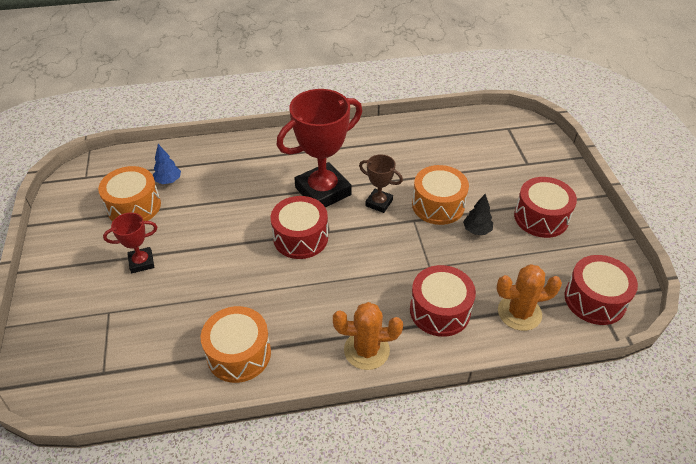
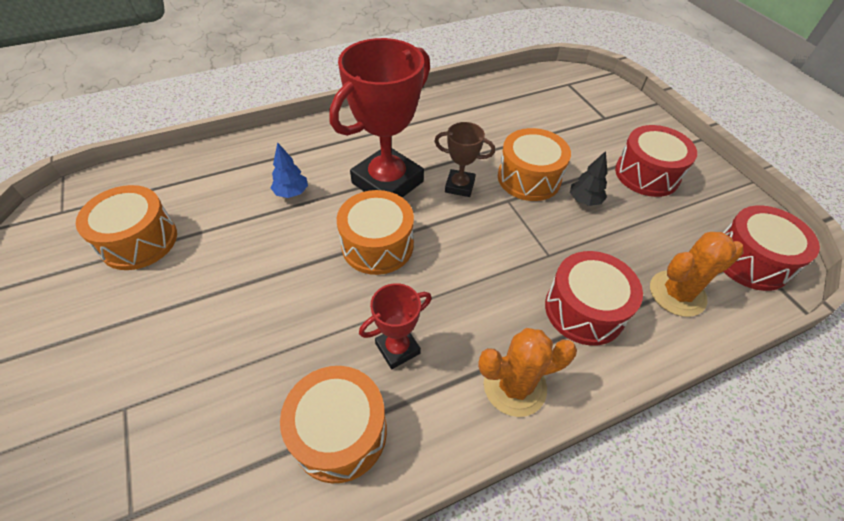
camera: 15 degrees left, 5 degrees up
(141, 262) = (164, 319): red trophy -> red trophy (397, 348)
(168, 181) = (182, 199): blue tree -> blue tree (291, 193)
(300, 237) = (377, 245): red drum -> orange drum

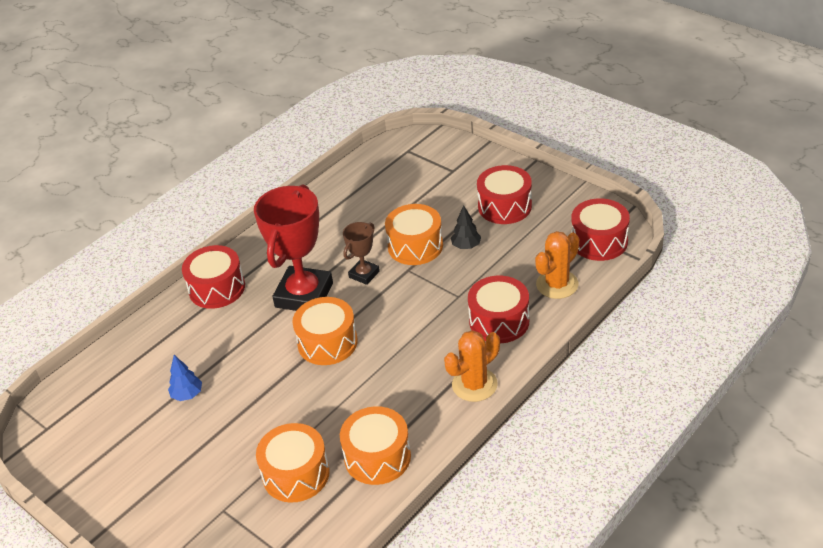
camera: 20 degrees left, 10 degrees down
(139, 241) = (135, 419): orange drum -> orange drum (296, 474)
(291, 193) = (231, 335): blue tree -> blue tree (187, 395)
(313, 141) = (217, 288): none -> red drum
(397, 348) = (385, 398): red trophy -> none
(459, 186) = (364, 274): brown trophy -> brown trophy turned 45 degrees counterclockwise

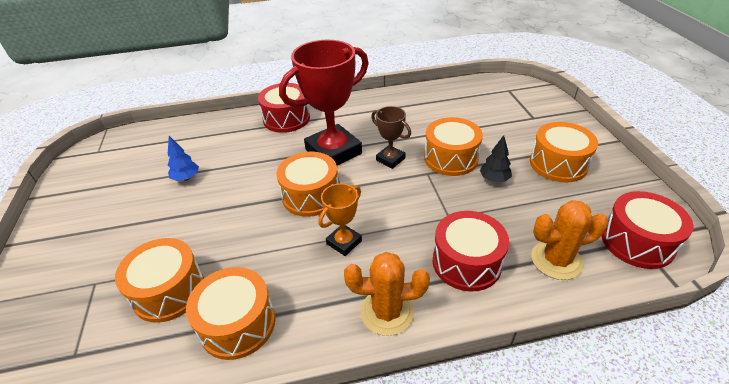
camera: 35 degrees right, 0 degrees up
(364, 274) = (390, 159): brown trophy -> brown trophy turned 60 degrees clockwise
(396, 360) = (344, 242): none -> orange trophy
(504, 206) = (558, 164): red drum -> orange drum

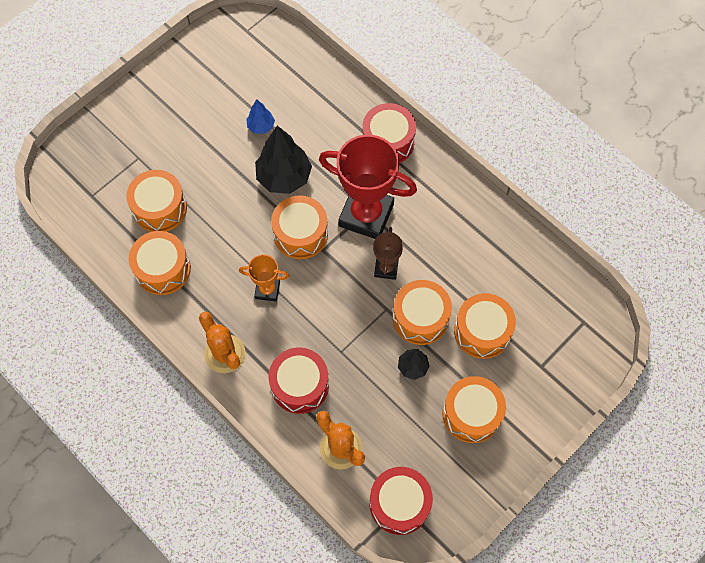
camera: 55 degrees right, 25 degrees up
(248, 183) = (284, 177): none -> black tree
(485, 133) = (482, 331): none -> orange drum

